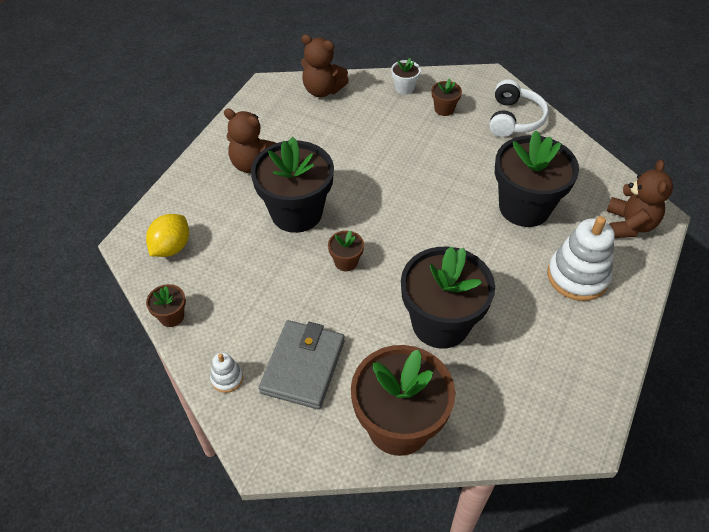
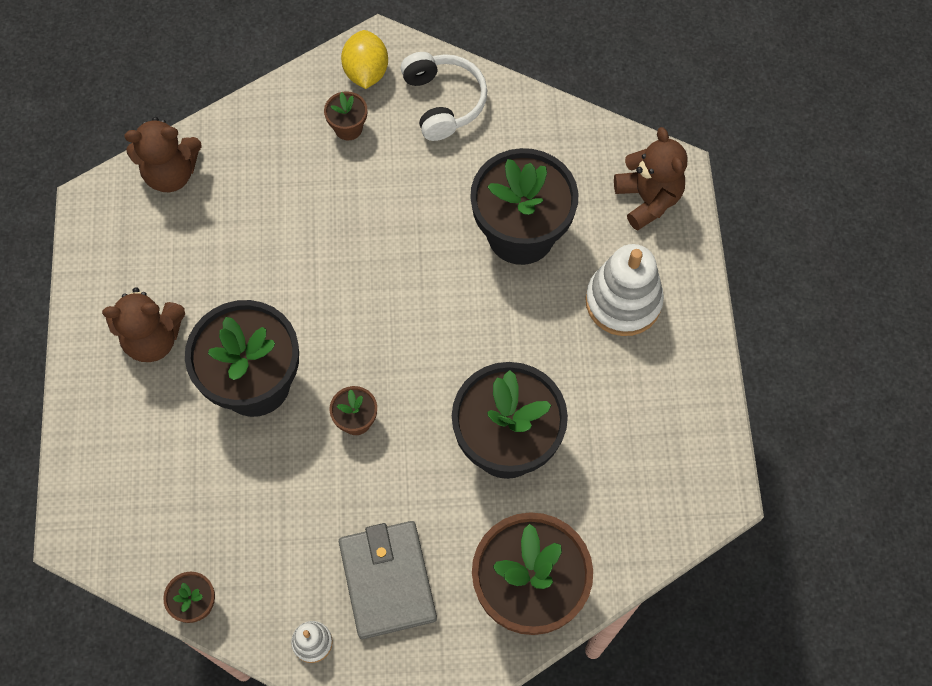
camera: 30 degrees left, 15 degrees up
(171, 247) = (131, 514): yellow lemon -> yellow lemon (366, 72)
(404, 88) = (278, 117): white flower pot -> none

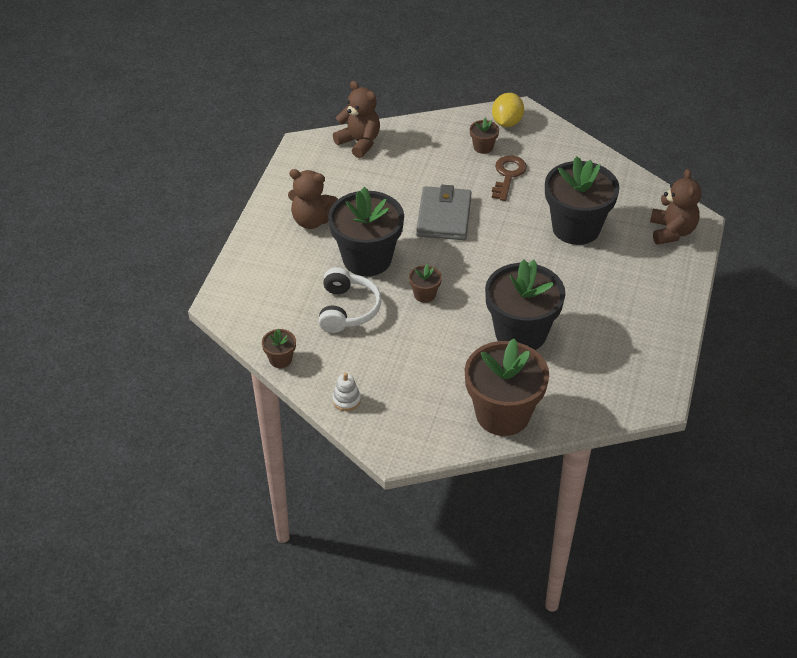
camera: 20 degrees right, 20 degrees down
(171, 173) = (359, 142): brown teddy bear -> brown teddy bear turned 150 degrees counterclockwise
(387, 580) = (410, 382): grey wallet -> grey wallet (444, 217)
(399, 169) = (508, 175): none -> brown key
(443, 102) = (552, 149): white headphones -> white headphones (347, 309)
(623, 301) = (632, 280): white stacking toy -> none

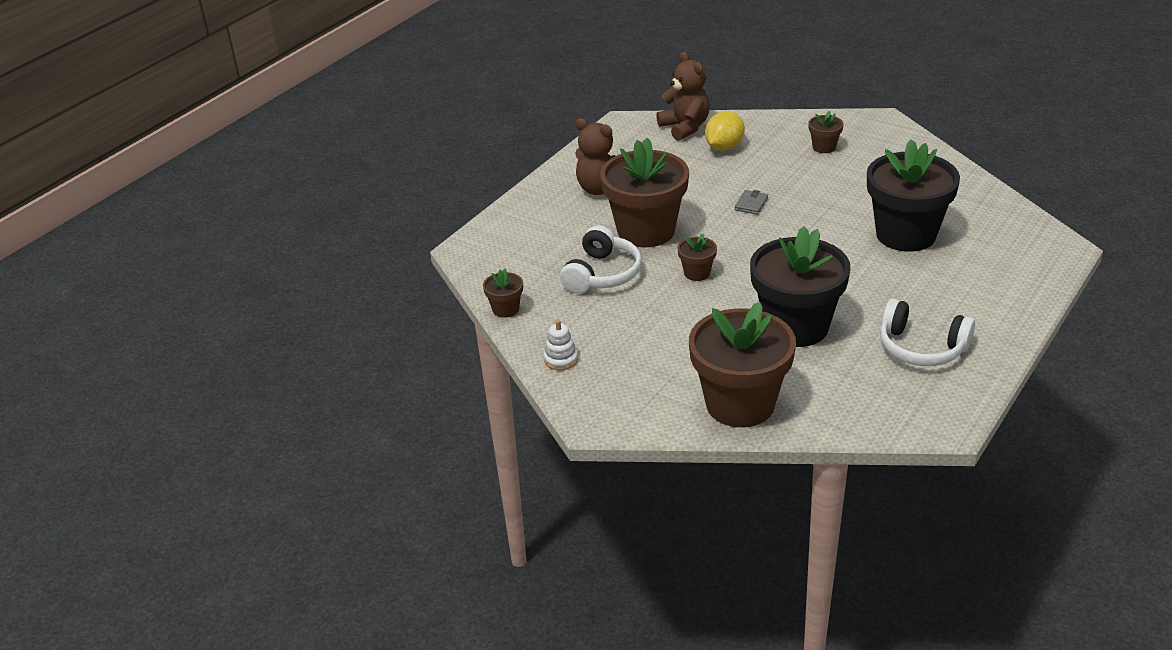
camera: 20 degrees right, 10 degrees down
(367, 259) = (646, 231): black flower pot -> brown flower pot
(444, 217) = (751, 204): grey wallet -> grey wallet, size x0.43
(507, 122) = (861, 128): yellow lemon -> yellow lemon (724, 147)
(508, 175) = (842, 176): brown key -> none
(620, 335) = (921, 348): none -> white headphones
(672, 231) = (1026, 254): brown teddy bear -> none

